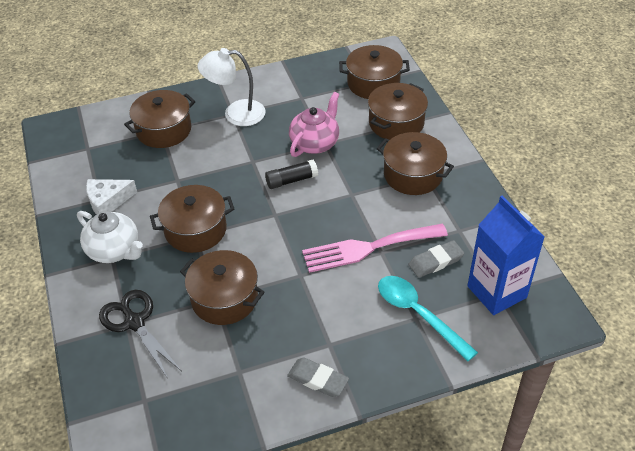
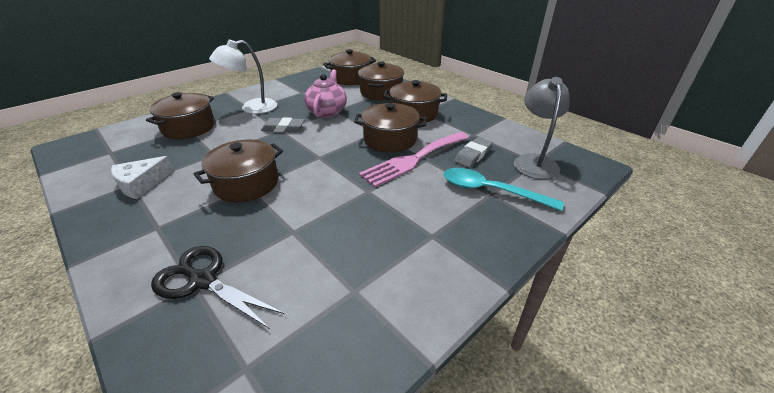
camera: 25 degrees left, 10 degrees down
(114, 250) = (159, 220): white teapot -> none
(224, 298) = (302, 228): brown pot -> brown pot (390, 139)
(291, 180) = (321, 134): black glue stick -> none
(318, 379) = (443, 270): grey eraser -> grey eraser (283, 128)
(496, 292) = (534, 161): blue carton -> grey lamp

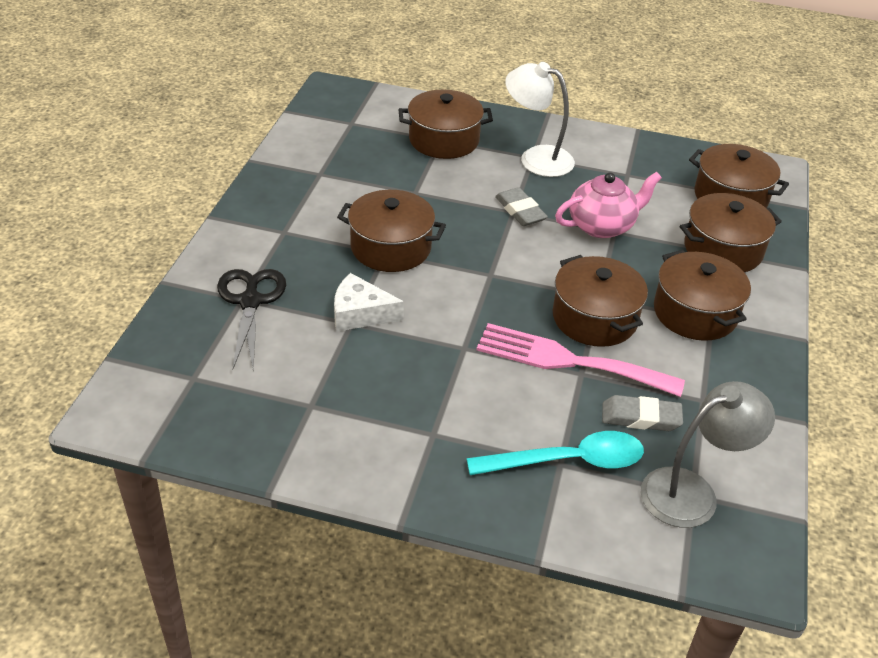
camera: 55 degrees right, 5 degrees up
(141, 184) = (327, 179): white cheese -> white cheese (360, 313)
(490, 191) = (567, 461): turquoise spoon -> turquoise spoon turned 90 degrees clockwise

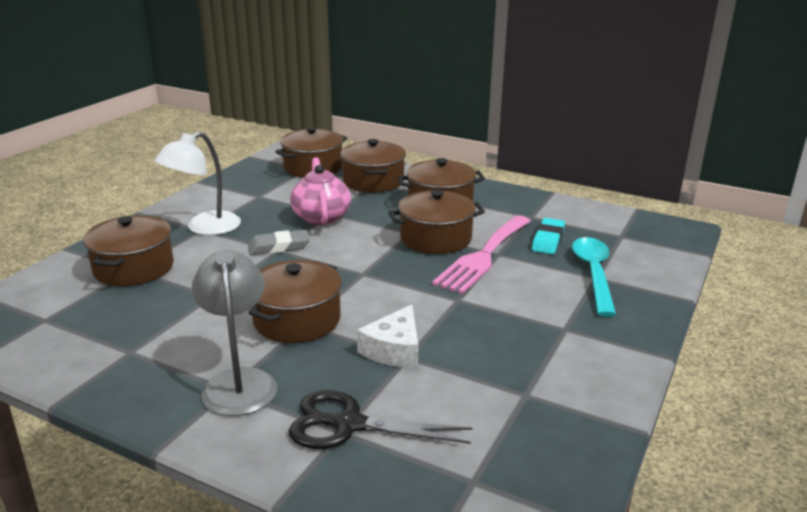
camera: 75 degrees left, 15 degrees down
(640, 417) = (548, 240): grey eraser -> turquoise eraser
(692, 492) = (618, 235): grey lamp -> grey lamp (239, 381)

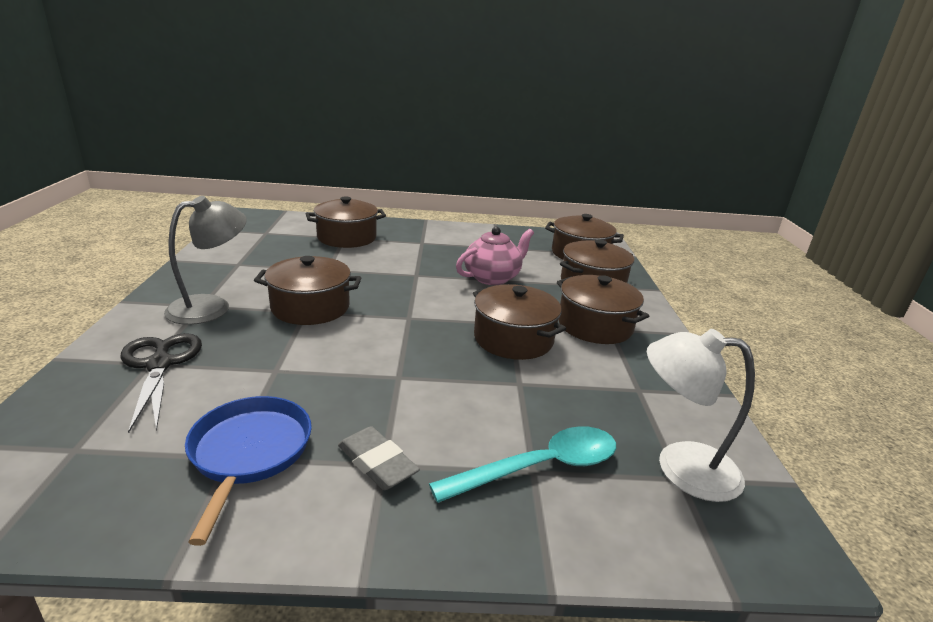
camera: 60 degrees right, 0 degrees up
(204, 228) = (425, 243): white lamp -> white lamp (680, 467)
(279, 247) = (422, 274): grey eraser -> grey eraser (377, 463)
(394, 349) = (284, 361): white cheese -> none
(483, 256) = (503, 374): pink fork -> none
(524, 384) = (249, 452): none -> blue pan
(548, 240) = (592, 413): turquoise eraser -> none

